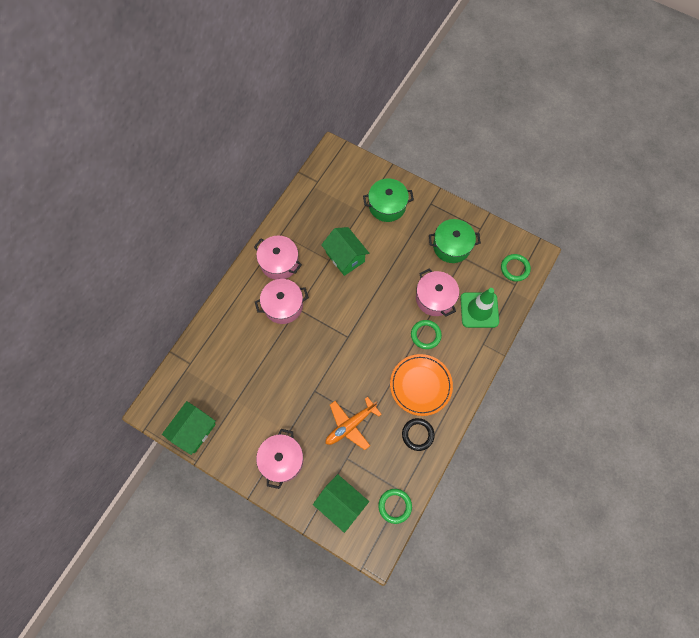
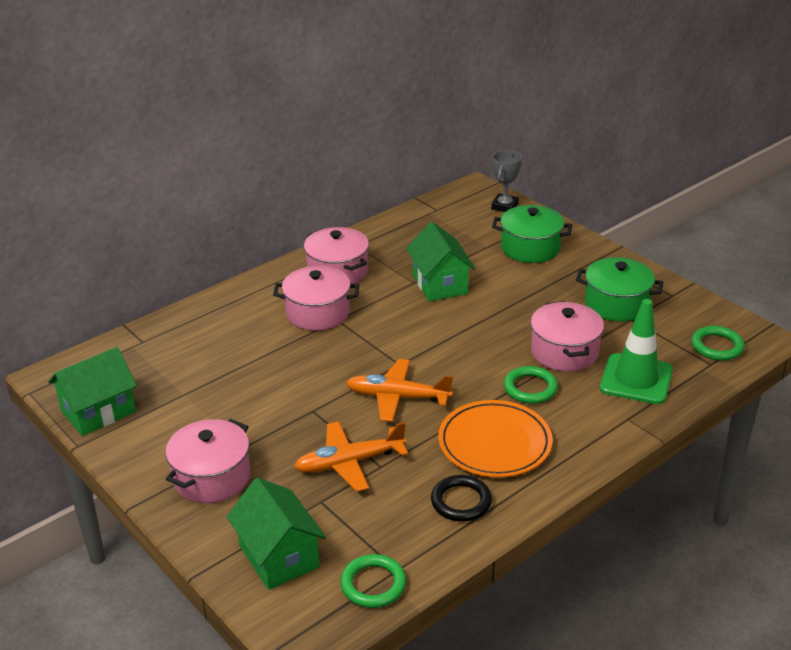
camera: 20 degrees right, 35 degrees down
(357, 365) = (398, 397): none -> orange plane
(358, 166) = (504, 206): none -> grey trophy

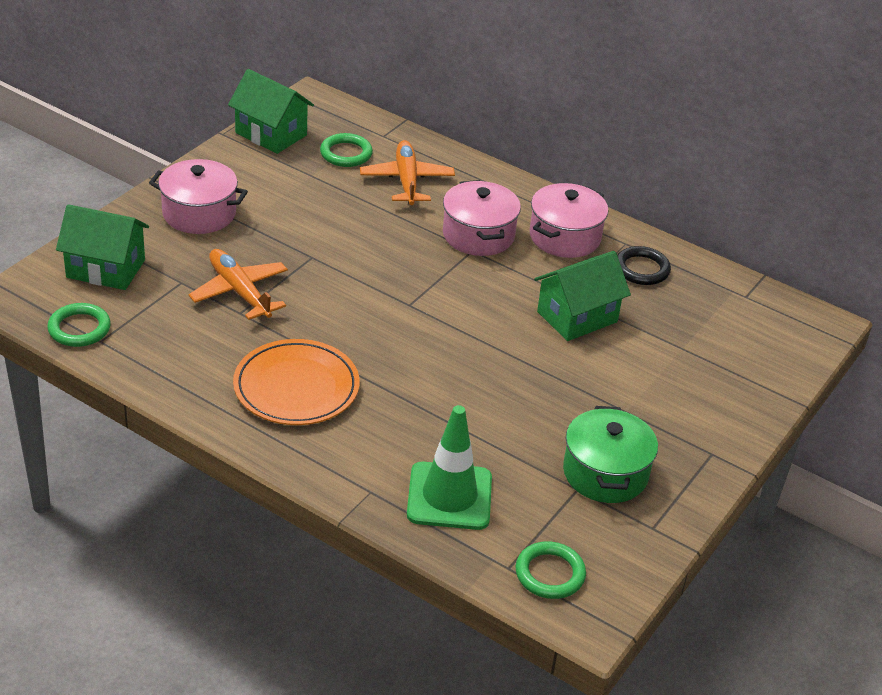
camera: 70 degrees right, 5 degrees up
(279, 556) = (106, 268): green house -> green house turned 60 degrees clockwise
(398, 397) = (351, 310): orange plane -> orange plane (407, 181)
(461, 501) = (200, 372): black ring -> black ring (641, 269)
(504, 206) = (790, 354): grey trophy -> none
(530, 248) = (699, 386): green pot -> none
(530, 388) = (401, 407): green ring -> green ring (346, 154)
(564, 352) = (481, 431): pink pot -> none

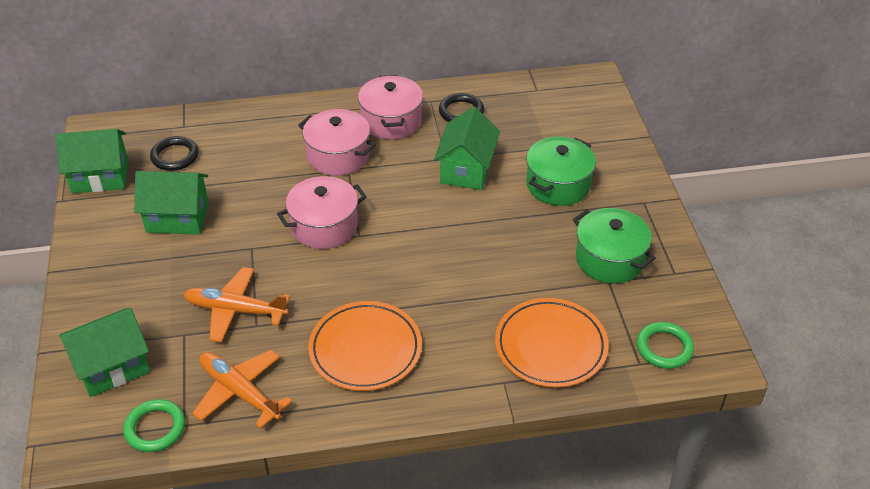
camera: 40 degrees left, 5 degrees up
(199, 213) = (127, 273): pink pot -> pink pot (324, 226)
(287, 199) = (177, 218): none -> green house
(346, 154) = (175, 156): green ring -> black ring
(407, 181) = (243, 149): orange plane -> orange plane (240, 392)
(449, 496) = (550, 346): green traffic cone -> orange plate
(647, 384) = (558, 185): none -> green pot

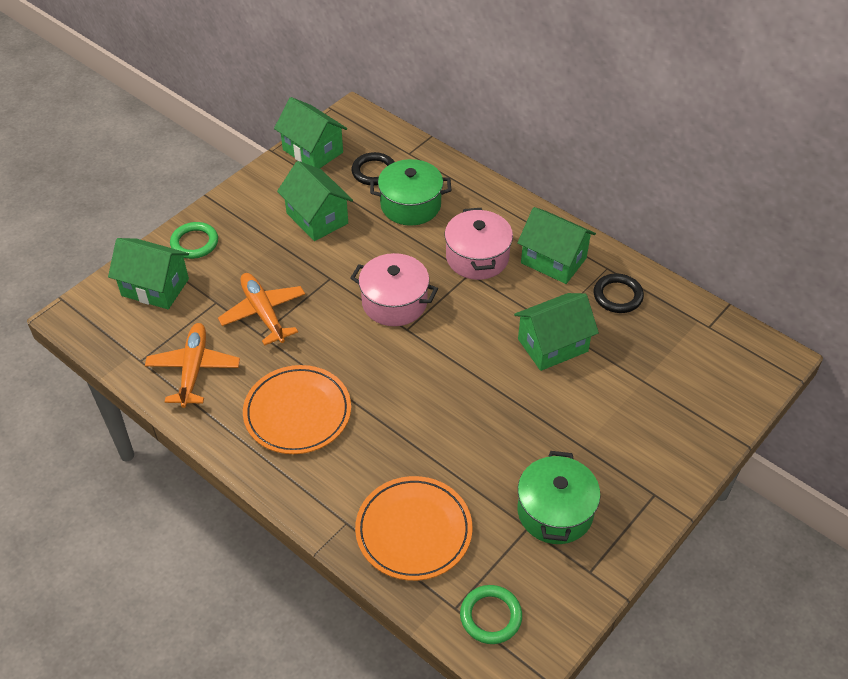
camera: 50 degrees right, 5 degrees up
(155, 428) = (125, 348): green ring -> green ring (194, 243)
(391, 121) = (553, 260): pink pot -> green house
(558, 185) = (605, 418): green pot -> green pot (410, 205)

